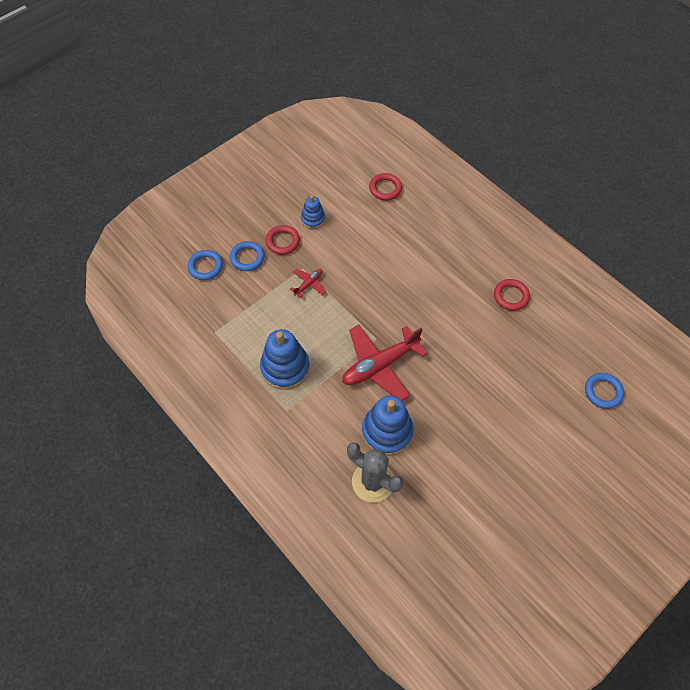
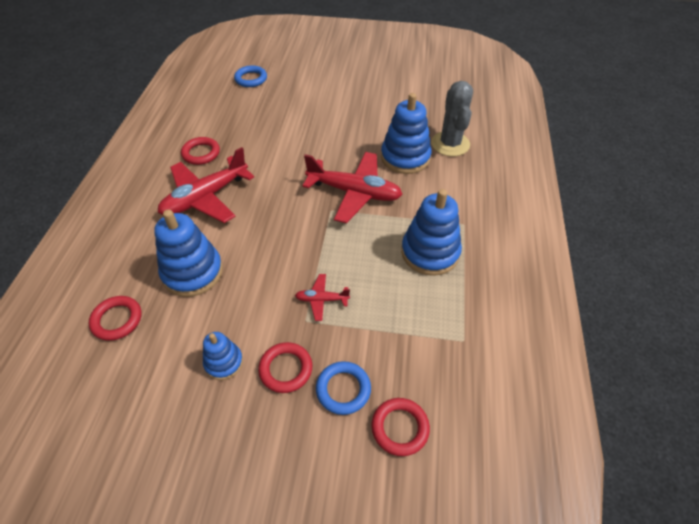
camera: 130 degrees left, 10 degrees down
(205, 267) = (400, 428): blue ring -> red ring
(390, 235) = (192, 272): none -> blue stacking toy
(455, 274) = (205, 197): none -> red plane

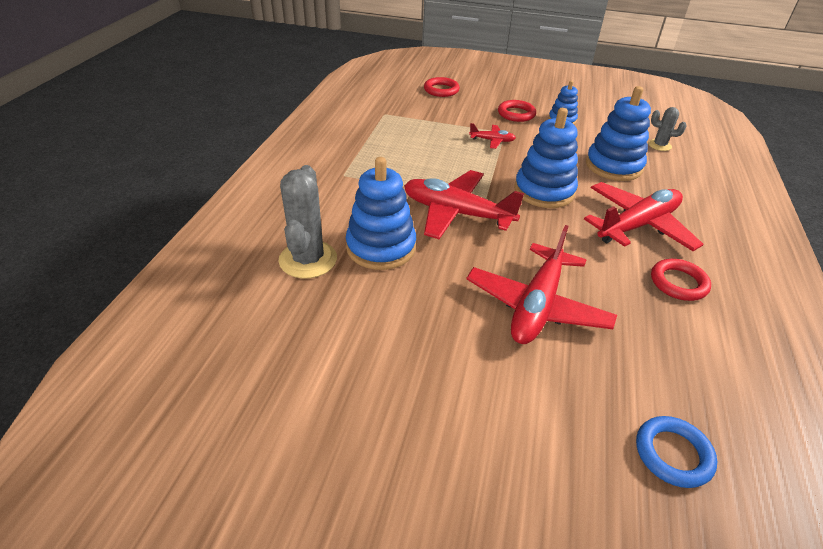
camera: 175 degrees left, 10 degrees down
(117, 320) = (659, 145): red ring -> grey cactus
(299, 131) = (537, 305): none -> red plane
(343, 389) = (475, 104): blue ring -> none
(430, 252) = (388, 158): blue stacking toy -> blue stacking toy (544, 191)

